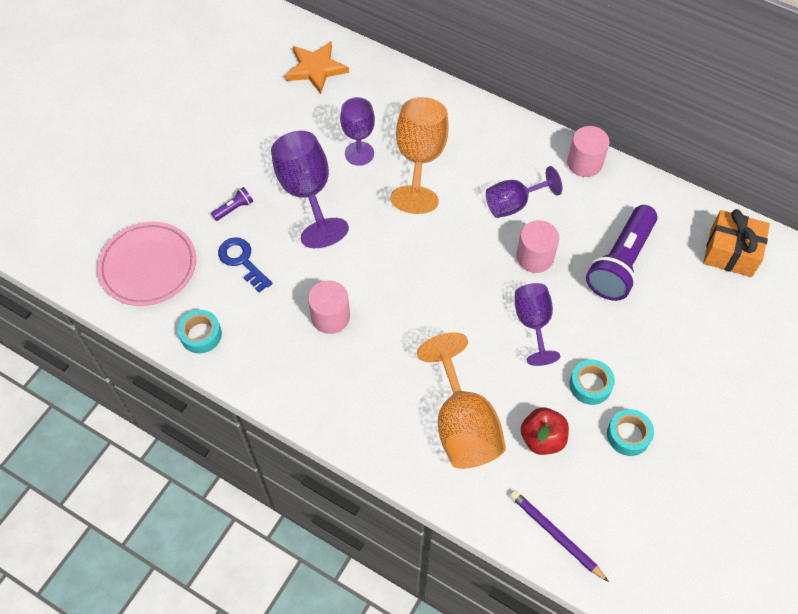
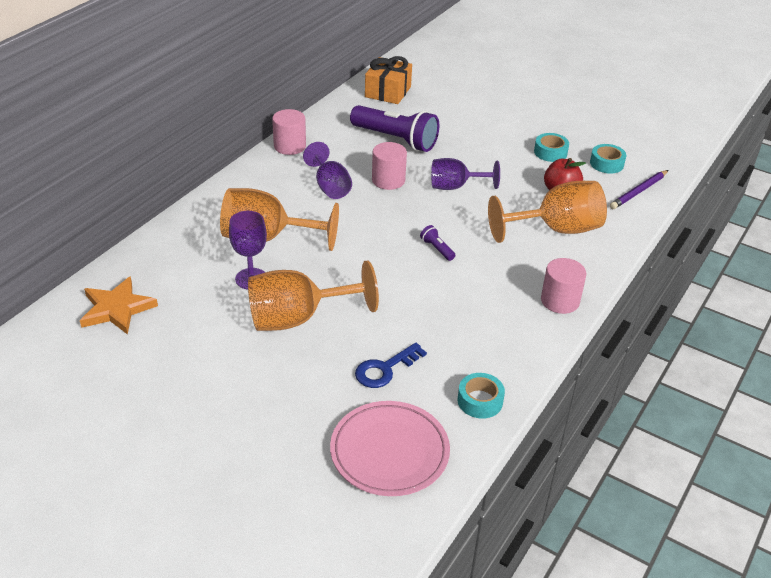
camera: 90 degrees left, 20 degrees down
(234, 208) = (312, 377): purple flashlight -> purple flashlight (437, 249)
(307, 193) = (298, 318): purple goblet -> orange goblet
(330, 317) = (453, 304): pink cylinder -> pink cylinder (560, 301)
(590, 385) = (510, 164): turquoise tape -> turquoise tape (606, 164)

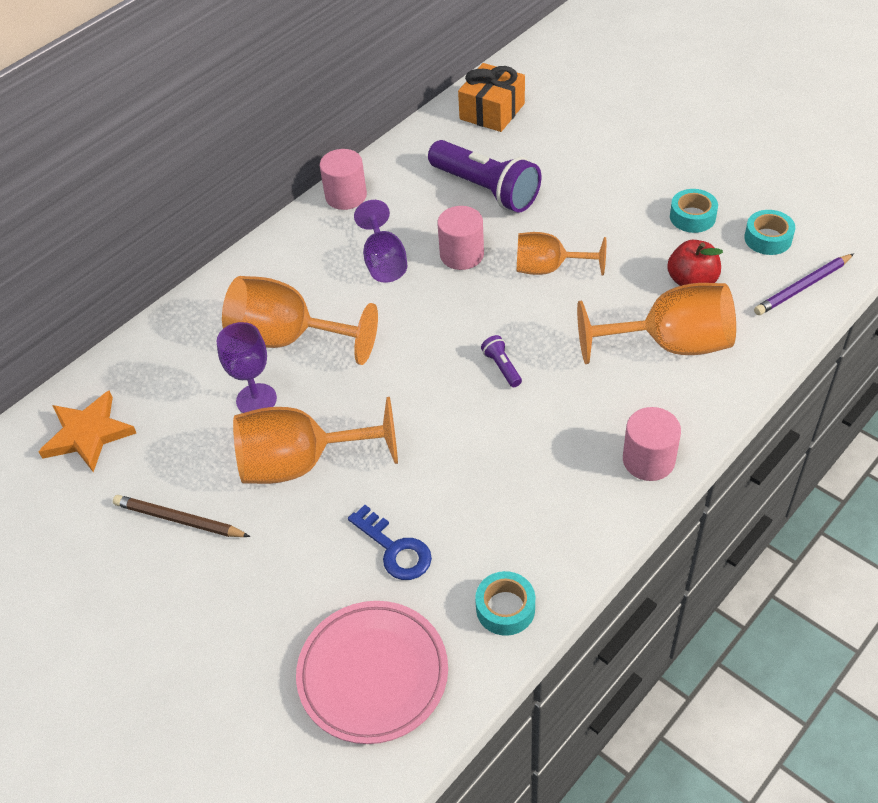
camera: 15 degrees right, 10 degrees up
(207, 361) = (179, 520): none -> brown pencil
(385, 369) = (394, 549): blue key -> blue key turned 105 degrees counterclockwise
(455, 186) = (549, 268): purple goblet -> orange goblet

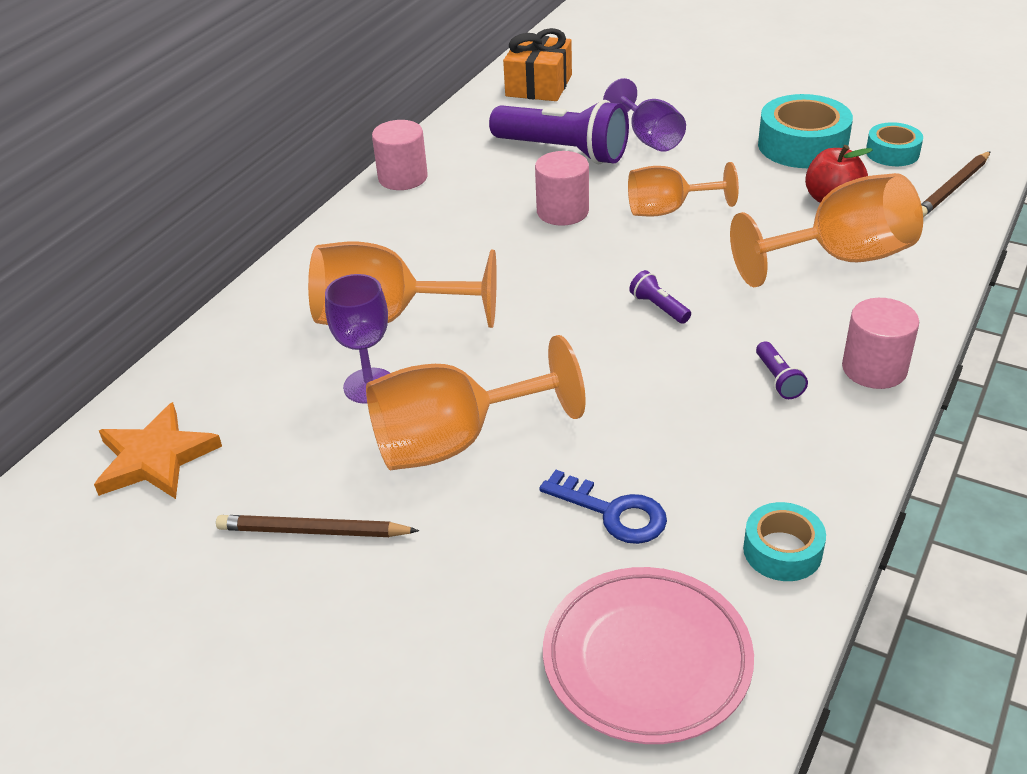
camera: 15 degrees left, 10 degrees down
(384, 262) = (473, 230): purple goblet -> purple goblet (649, 138)
(567, 455) = (778, 379): none -> purple flashlight
(692, 217) = (802, 145): turquoise tape -> turquoise tape, size x1.72
(802, 287) = (952, 188): purple pencil -> brown pencil

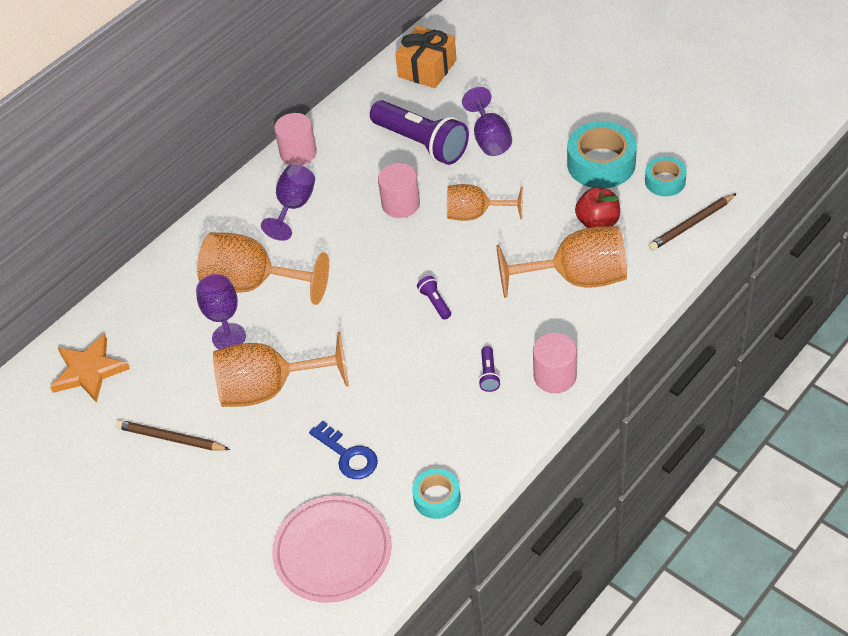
camera: 15 degrees right, 10 degrees up
(416, 230) = (294, 207): none -> purple goblet

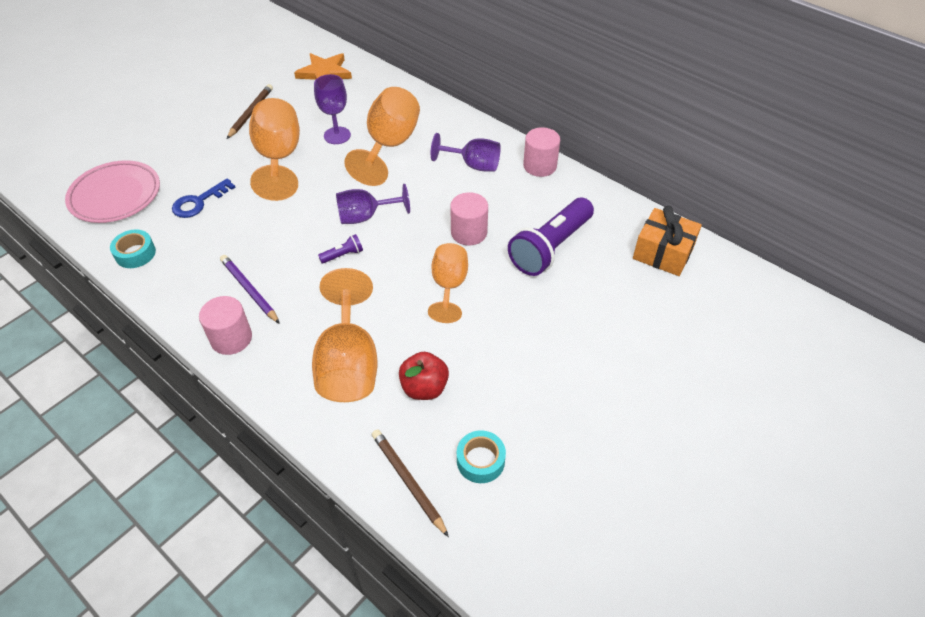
camera: 85 degrees right, 0 degrees up
(488, 375) = (249, 290): purple flashlight -> purple pencil
(490, 139) = (556, 300): purple goblet -> purple goblet (365, 216)
(601, 163) = (514, 398): turquoise tape -> none

